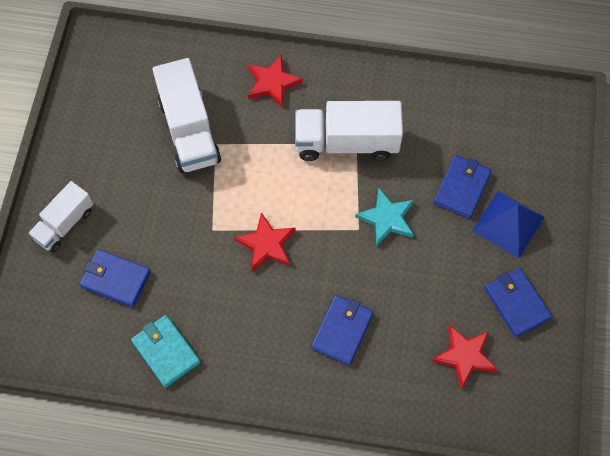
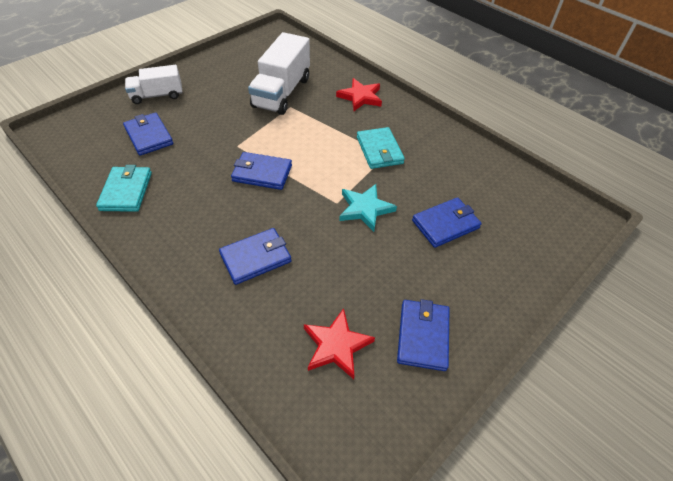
camera: 35 degrees right, 15 degrees down
(266, 244) = (262, 173): red star -> blue wallet
(346, 142) = (379, 150): white truck -> turquoise wallet
(508, 223) = (466, 271): blue pyramid -> none

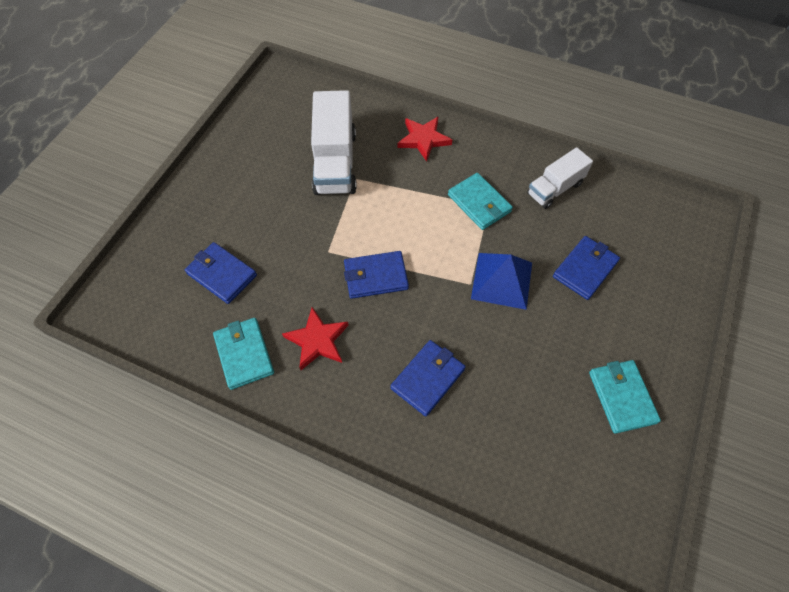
camera: 20 degrees left, 10 degrees up
(157, 95) = (194, 215): white truck -> white truck (554, 189)
(336, 345) = (553, 439): red star -> red star (317, 340)
(365, 209) = (501, 280): turquoise star -> blue pyramid
(423, 336) = (621, 397): blue wallet -> turquoise wallet

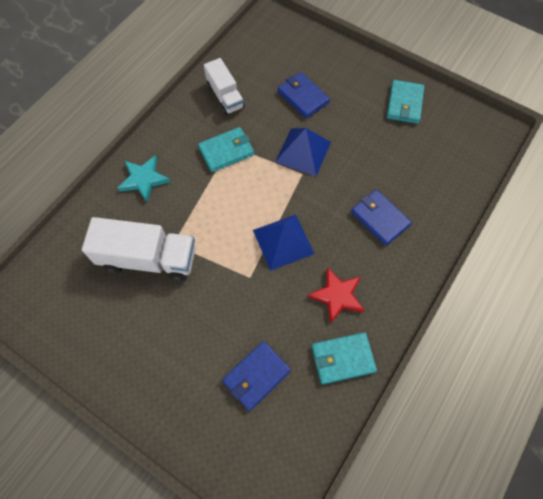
camera: 80 degrees left, 5 degrees up
(375, 276) = (283, 241): blue wallet -> blue pyramid
(423, 139) = (144, 179): red star -> turquoise star
(621, 397) = (404, 104): turquoise wallet -> turquoise wallet turned 75 degrees counterclockwise

